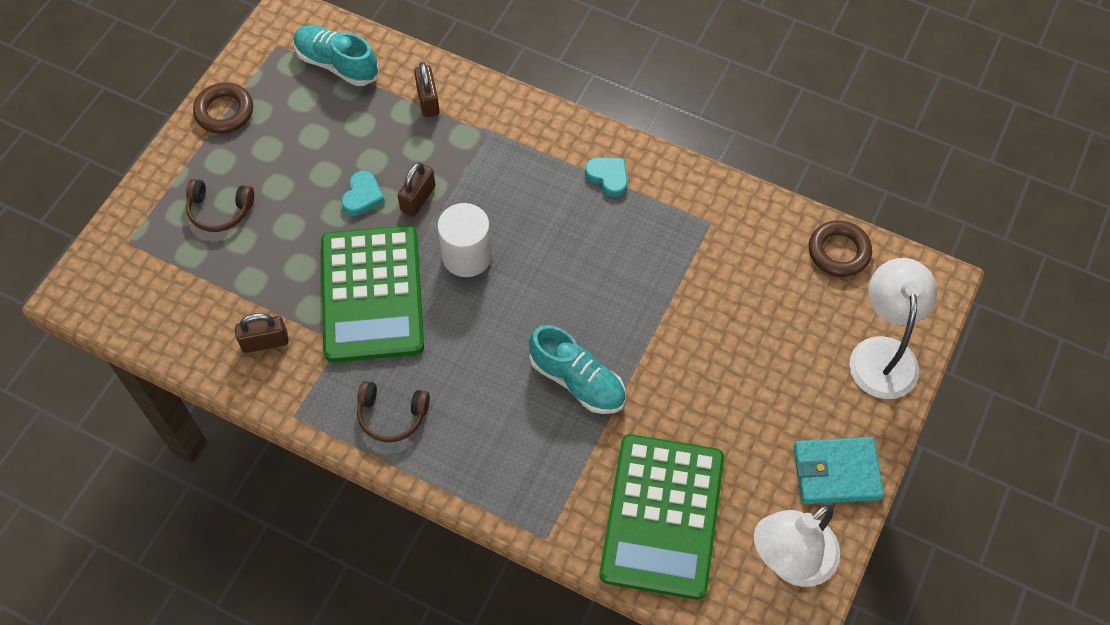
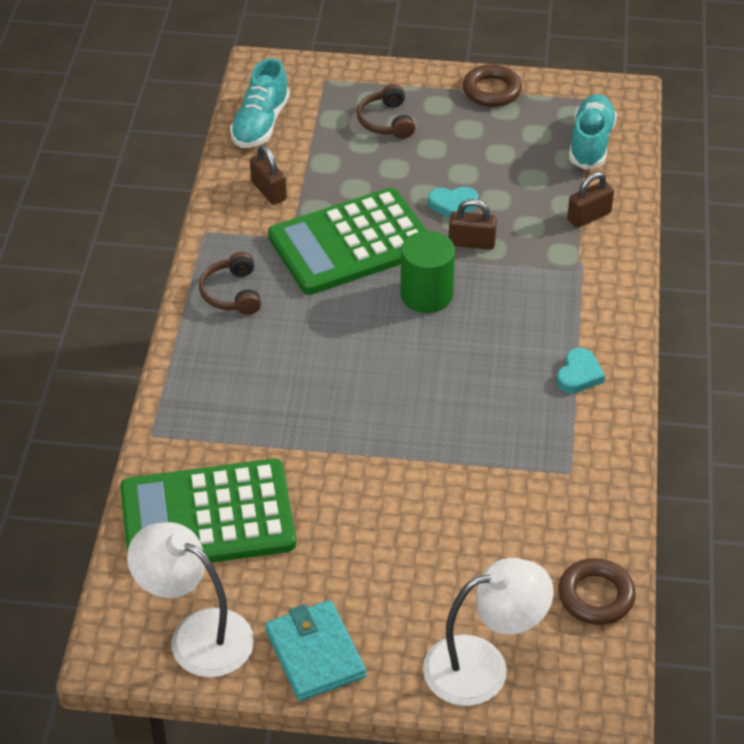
camera: 70 degrees right, 15 degrees down
(467, 256) = (426, 295): white cylinder -> green cylinder
(577, 381) = (327, 413): turquoise shoe -> turquoise shoe (260, 124)

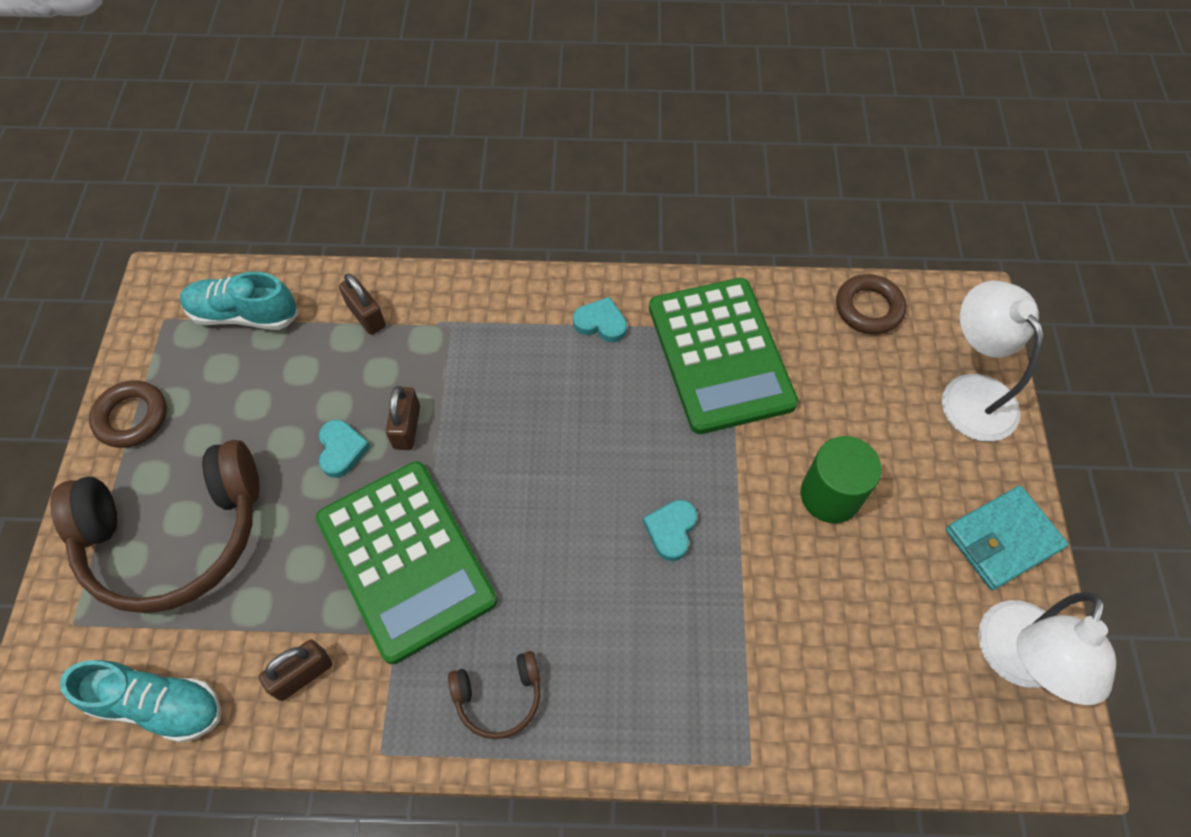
camera: 95 degrees left, 15 degrees up
(207, 517) = (860, 674): green calculator -> green calculator (720, 355)
(355, 406) = (671, 530): none -> turquoise heart
(386, 121) = (175, 536): brown headphones -> brown headphones, size x2.22
(426, 295) = (493, 469): green cylinder -> green cylinder (830, 495)

